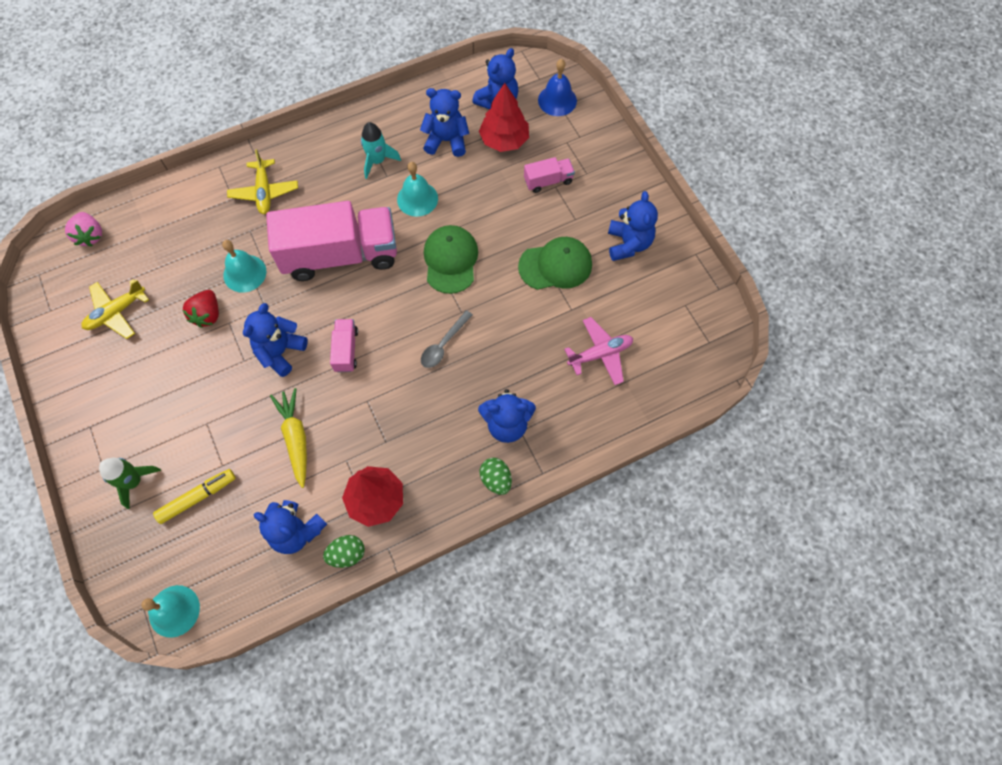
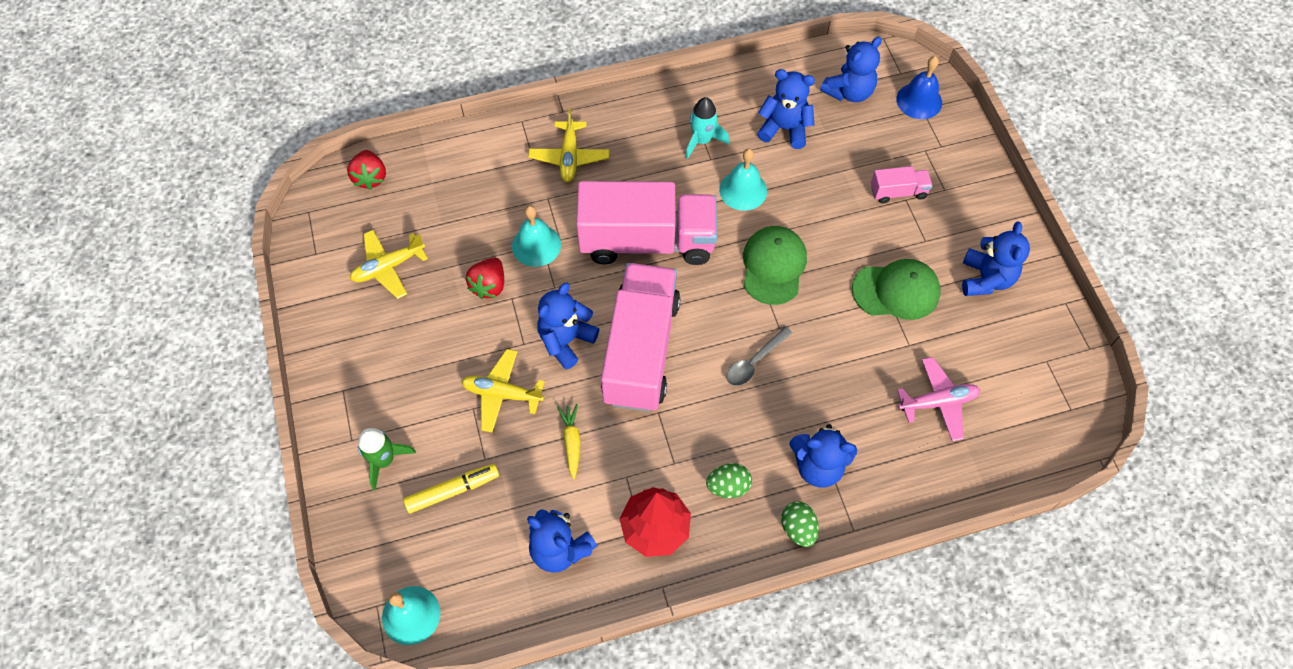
camera: 10 degrees right, 5 degrees down
(90, 236) = (370, 177): pink strawberry -> red strawberry
(230, 407) = (502, 394): none -> yellow plane
(295, 438) = (571, 442): yellow carrot -> yellow carrot, size x0.65
(346, 350) = (641, 350): pink truck -> pink truck, size x2.34
(347, 554) = (615, 585): green egg -> green egg (728, 486)
(504, 140) = (851, 138): red tree -> none

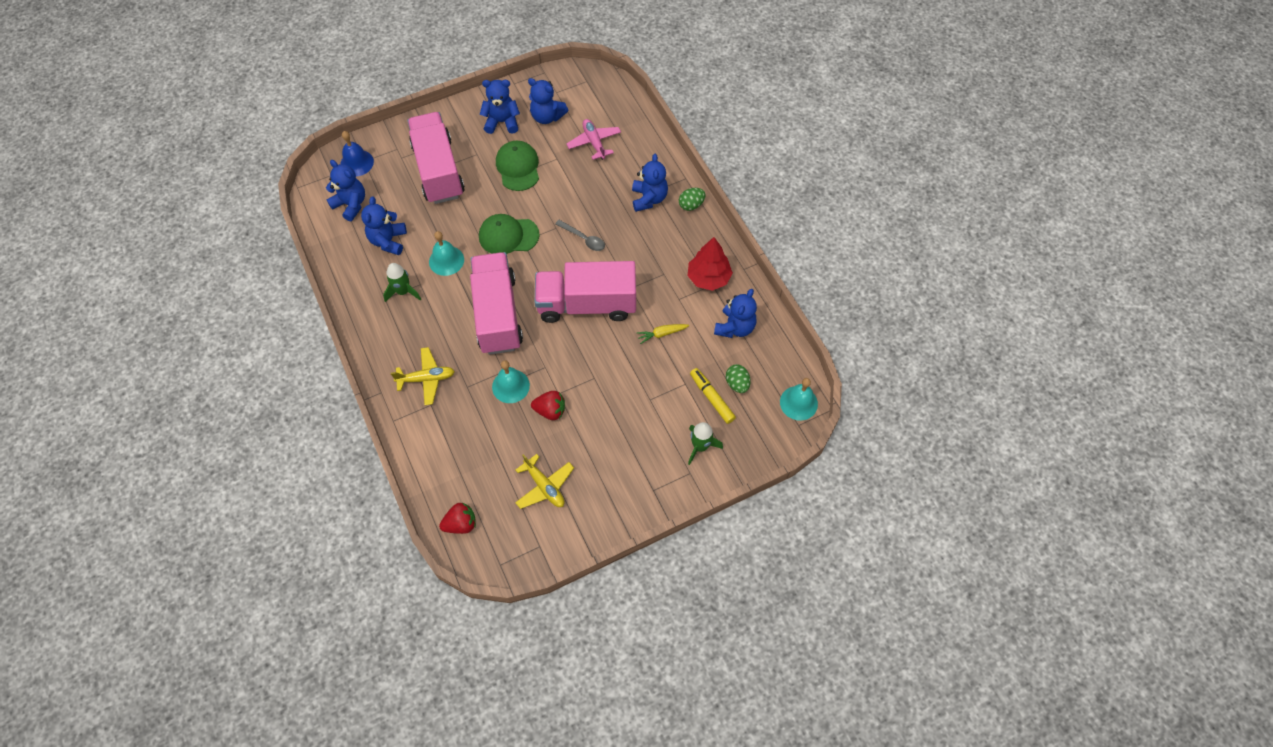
camera: 100 degrees left, 0 degrees up
(502, 394) = (635, 383): yellow plane -> none
(566, 340) = (587, 351): blue teddy bear -> blue teddy bear (547, 116)
(702, 140) = (403, 291): turquoise rocket -> green rocket
(728, 486) = (672, 243): green egg -> green egg (737, 384)
(898, 192) = (438, 170): pink truck -> pink truck, size x2.34

